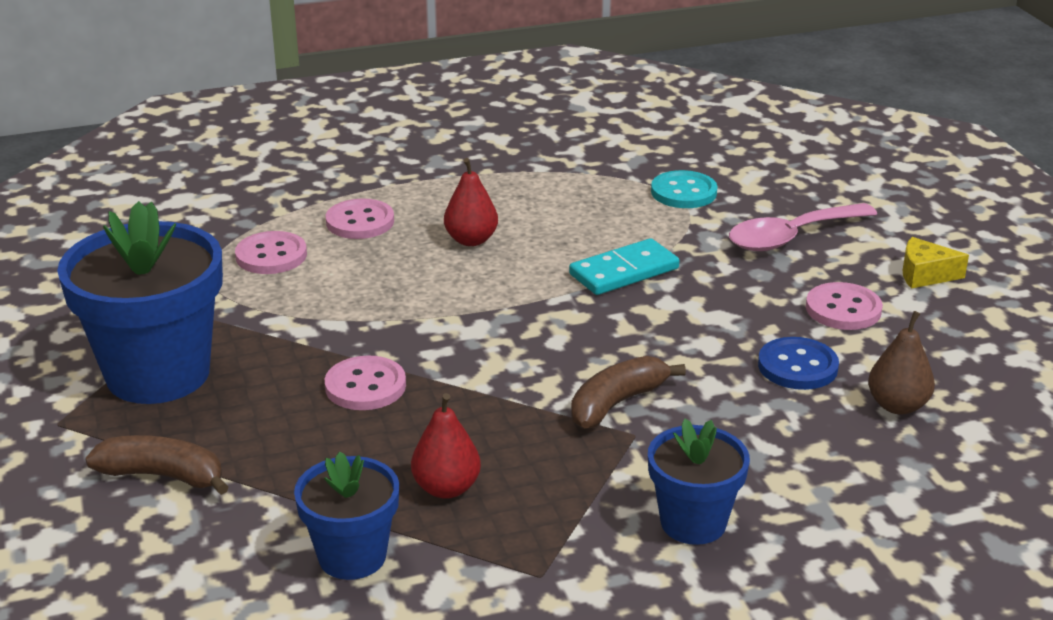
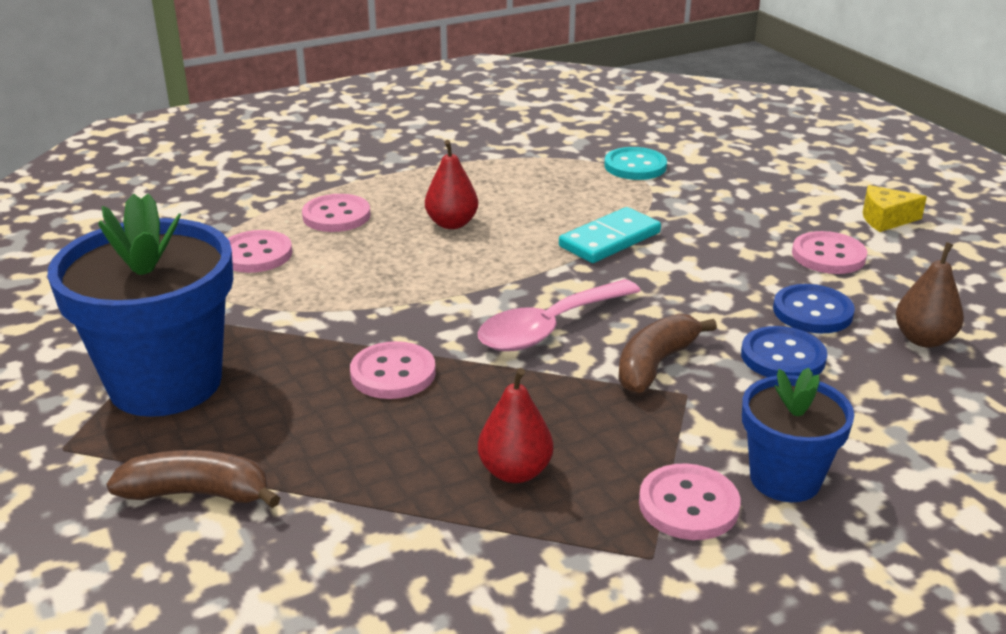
camera: 10 degrees left, 0 degrees up
(352, 556) = (438, 561): blue flower pot -> none
(593, 535) = (688, 505): none -> pink button
(745, 408) = (783, 357): none -> blue button
(791, 237) = (750, 196): pink spoon -> pink spoon (548, 328)

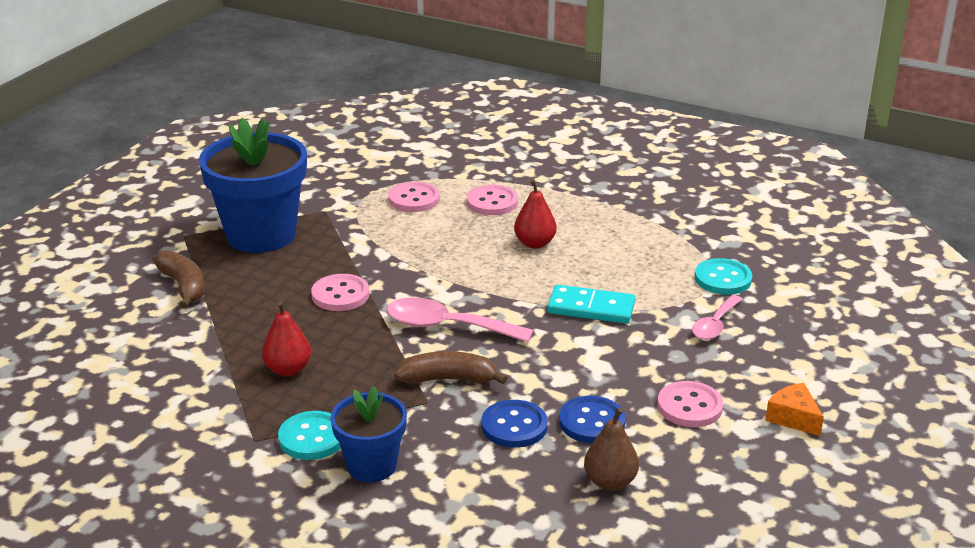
camera: 55 degrees right, 0 degrees up
(688, 505) = (312, 438): pink button -> turquoise button
(706, 197) = (715, 325): none -> pink spoon
(885, 219) = (793, 418): yellow cheese -> orange cheese

